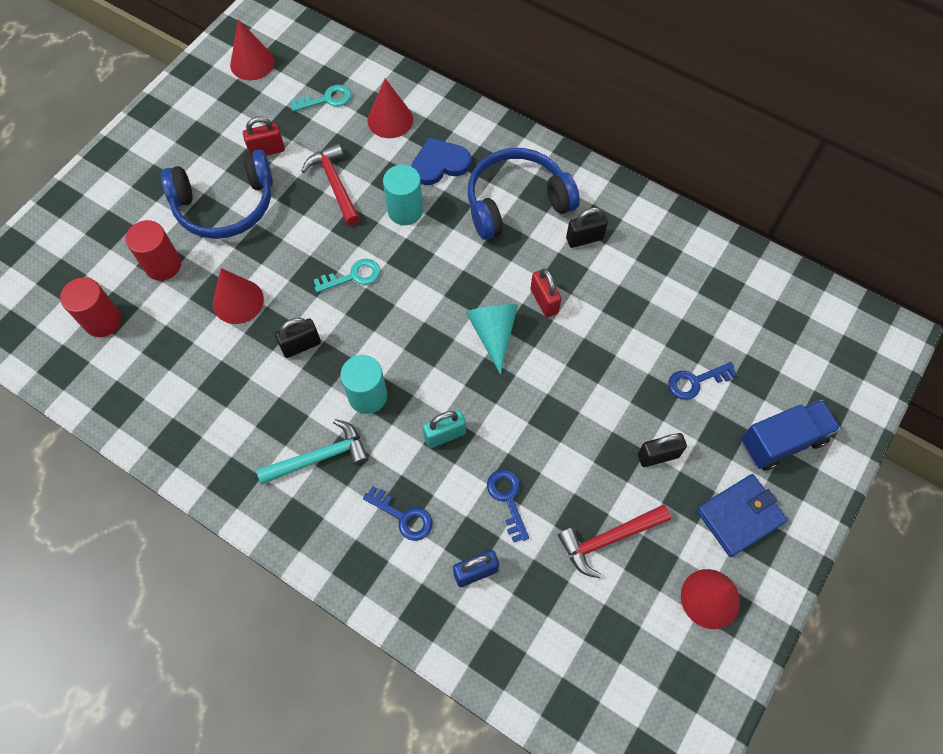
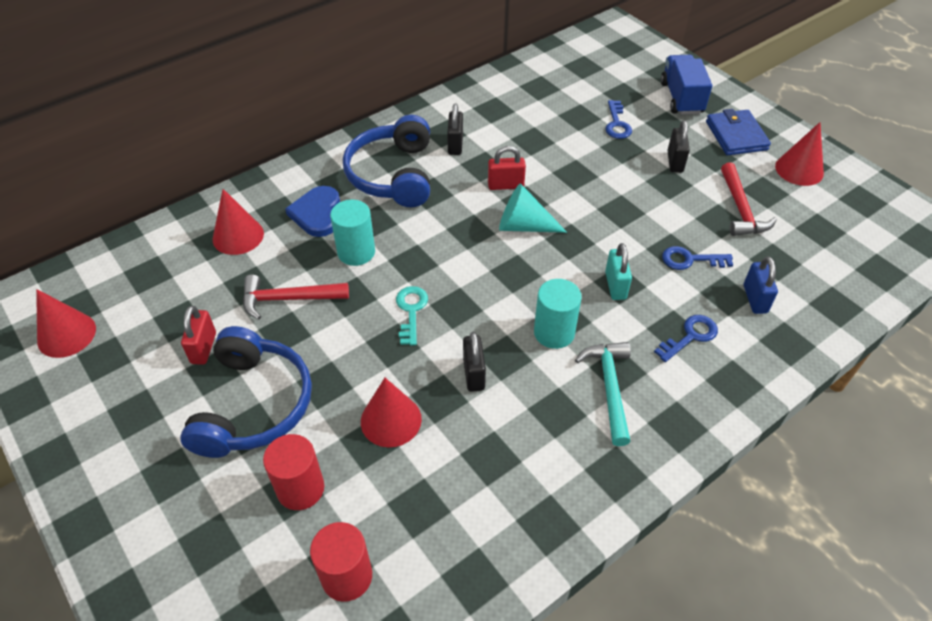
camera: 70 degrees left, 15 degrees down
(326, 99) = (172, 280): turquoise key -> none

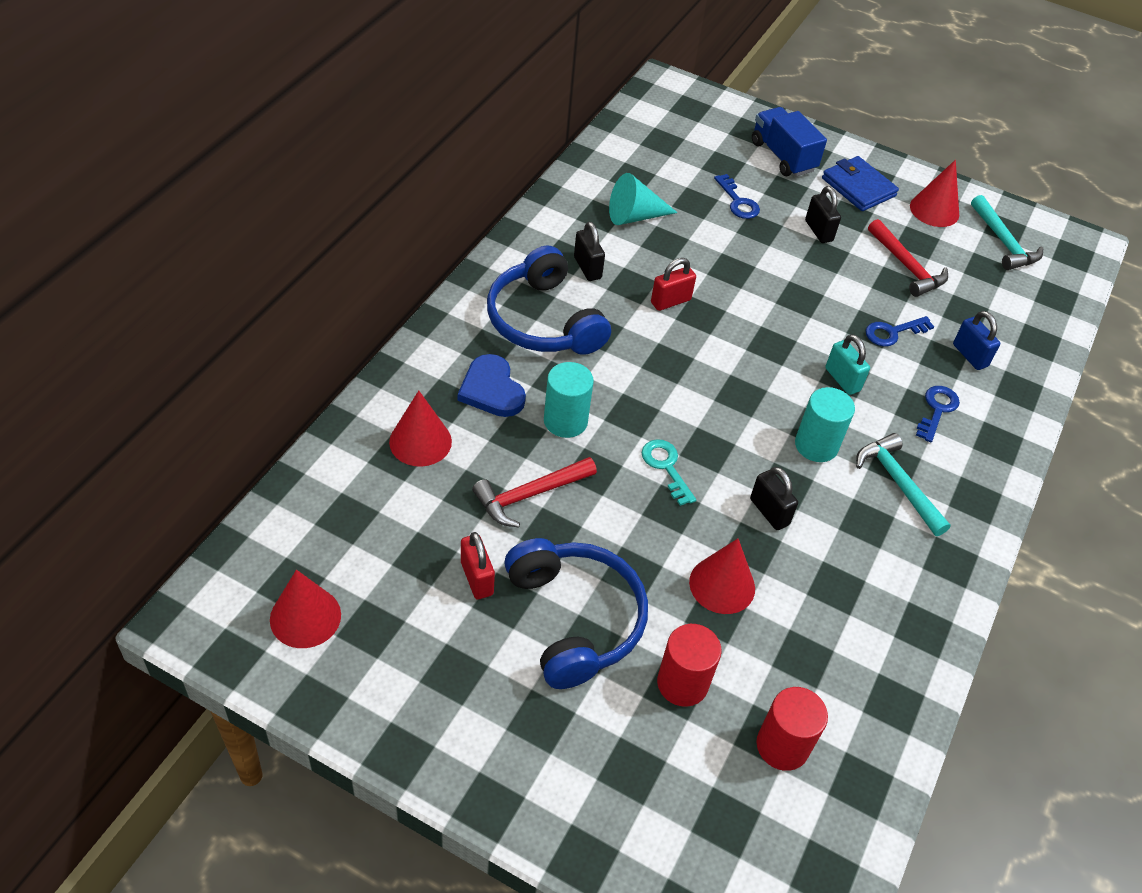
camera: 30 degrees left, 0 degrees up
(524, 226) = (717, 341): turquoise cone -> turquoise cone (634, 216)
(853, 211) = (1003, 242): none -> turquoise hammer

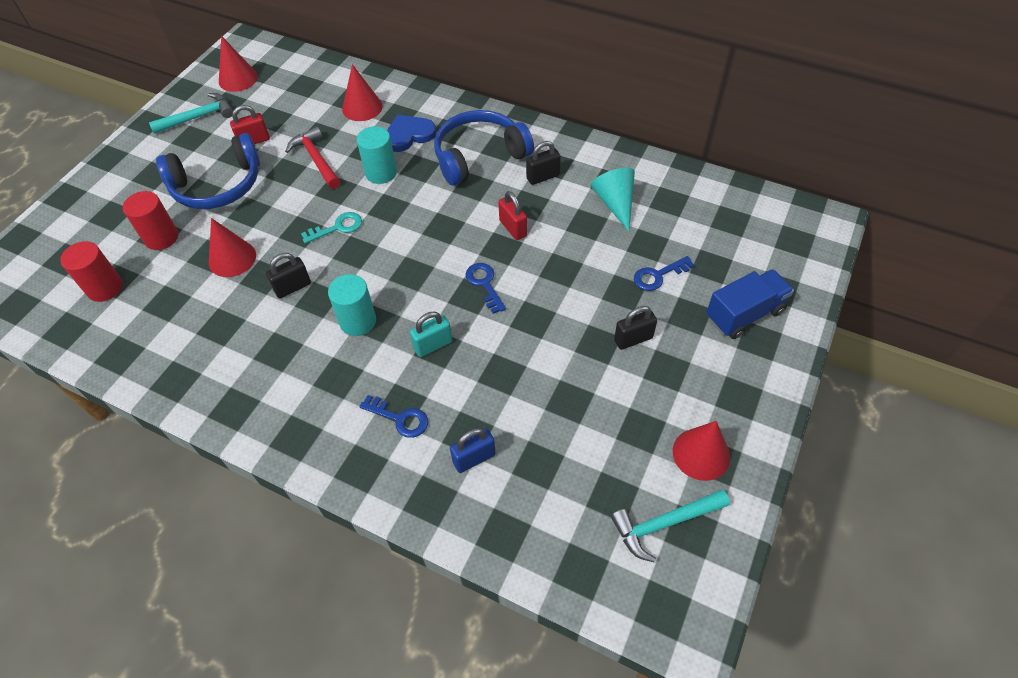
camera: 95 degrees right, 5 degrees up
(858, 187) = (717, 380): blue wallet -> none
(893, 332) = (498, 391): blue key -> blue key (484, 284)
(898, 483) = (315, 377): turquoise hammer -> turquoise hammer (198, 117)
(906, 266) = (598, 414): red hammer -> none

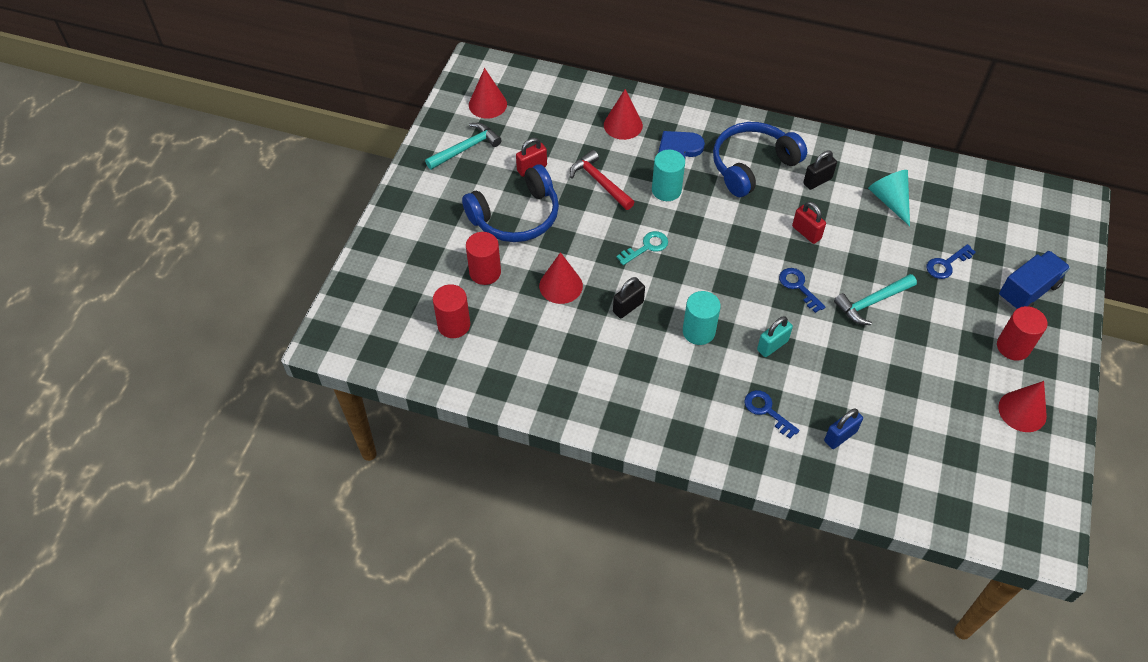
camera: 10 degrees left, 0 degrees up
(400, 418) = (767, 411): blue key -> blue key turned 150 degrees counterclockwise
(633, 339) = (941, 322): black padlock -> none
(664, 523) = (1008, 469): turquoise hammer -> turquoise hammer (872, 302)
(710, 376) = (1013, 347): none -> red cylinder

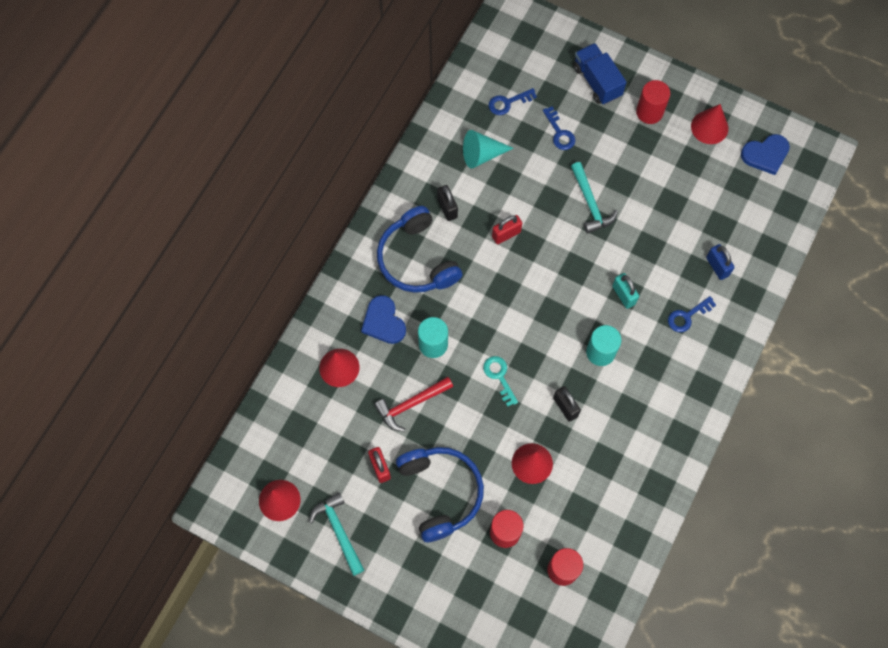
camera: 80 degrees left, 15 degrees up
(798, 287) = (565, 257): blue key -> blue key (508, 103)
(1012, 477) = (765, 155): none -> blue heart

